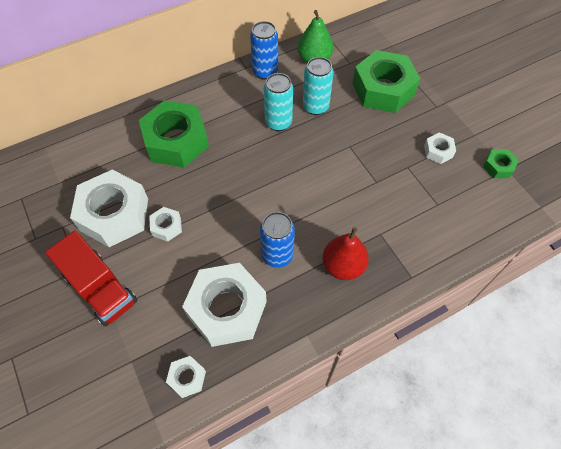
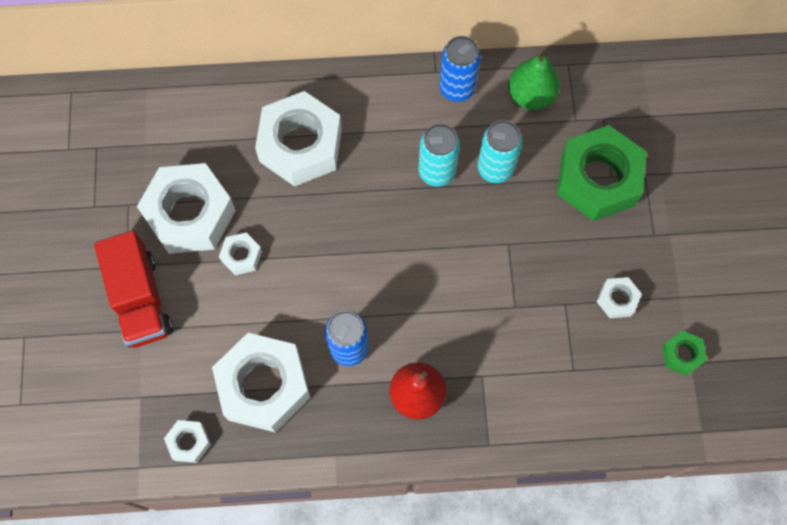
camera: 25 degrees right, 10 degrees up
(176, 141) = (301, 145): green nut -> white nut

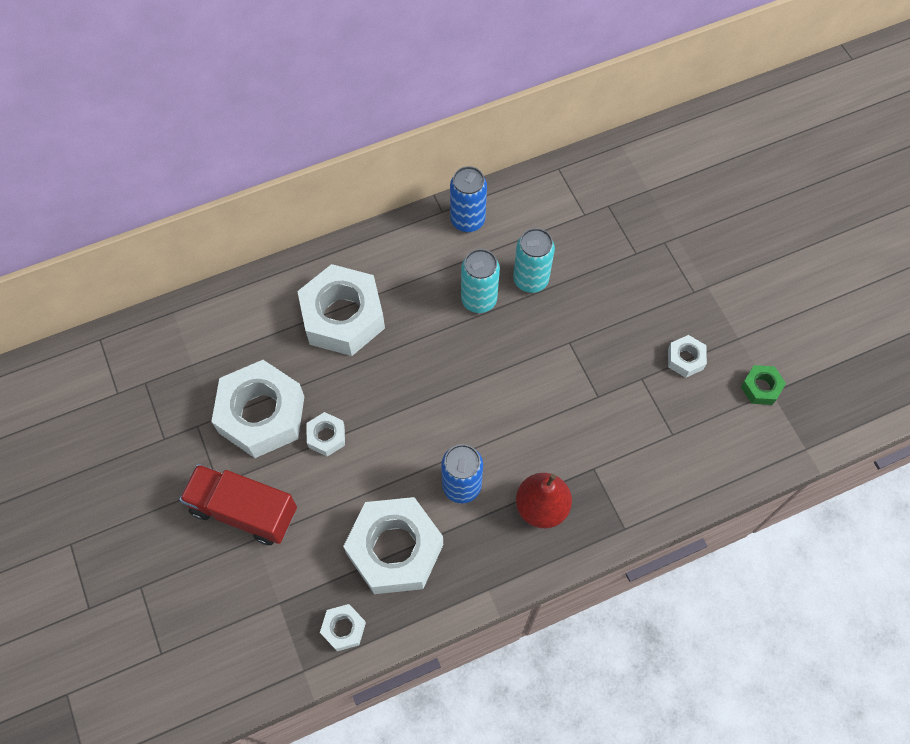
camera: 20 degrees left, 5 degrees down
(140, 299) = (244, 510): red truck -> red truck turned 150 degrees clockwise
(531, 95) = (536, 205): green pear -> none
(598, 179) = (625, 260): green nut -> none

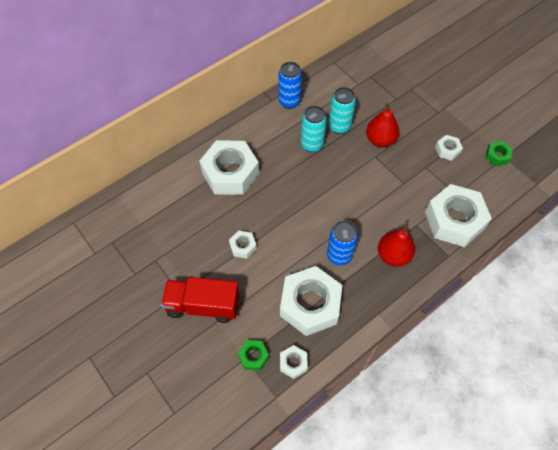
camera: 15 degrees left, 5 degrees down
(261, 414) = (196, 243): white nut -> white nut (454, 220)
(291, 604) = (253, 356): none -> green nut
(586, 317) = (380, 140): none -> red pear

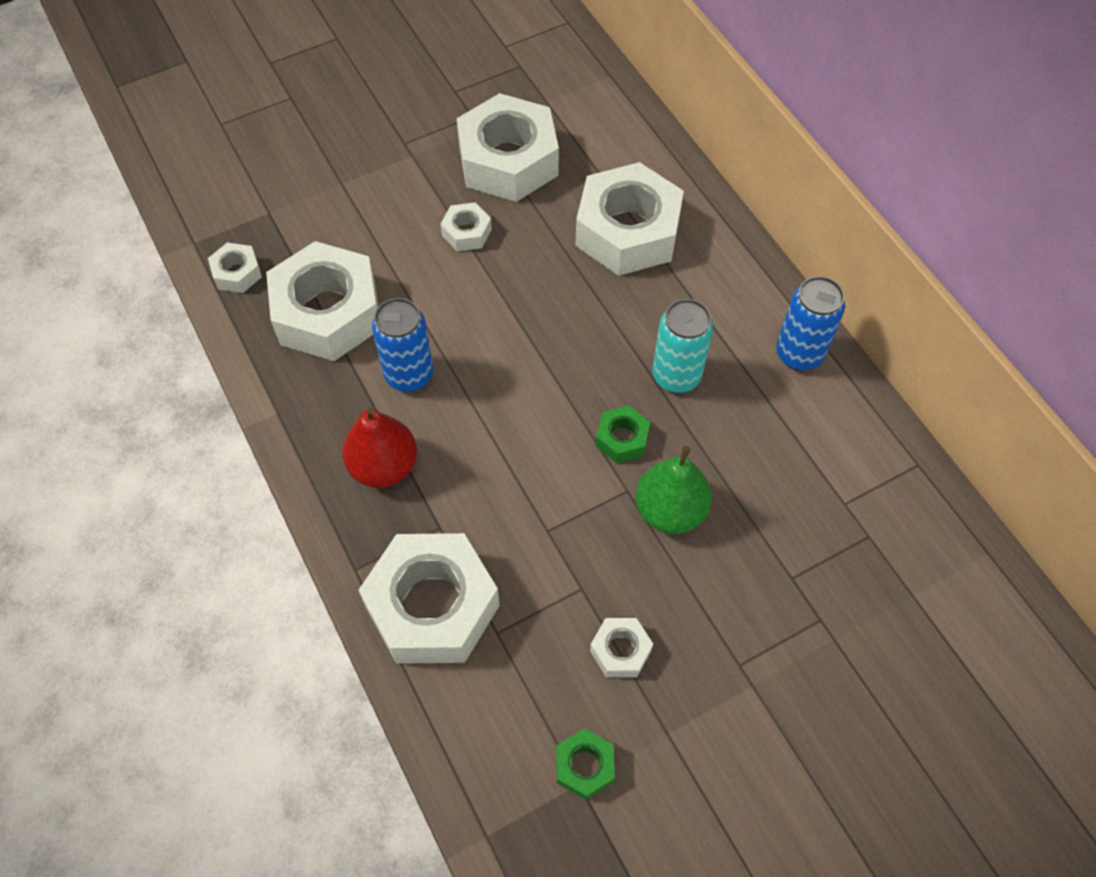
camera: 100 degrees right, 0 degrees up
(188, 235) = (508, 160): none -> white nut
(203, 305) = (374, 169): red truck -> none
(253, 356) = (267, 223): green nut -> green nut (622, 438)
(339, 126) = (719, 437): turquoise can -> none
(380, 140) = (670, 511): red pear -> green pear

